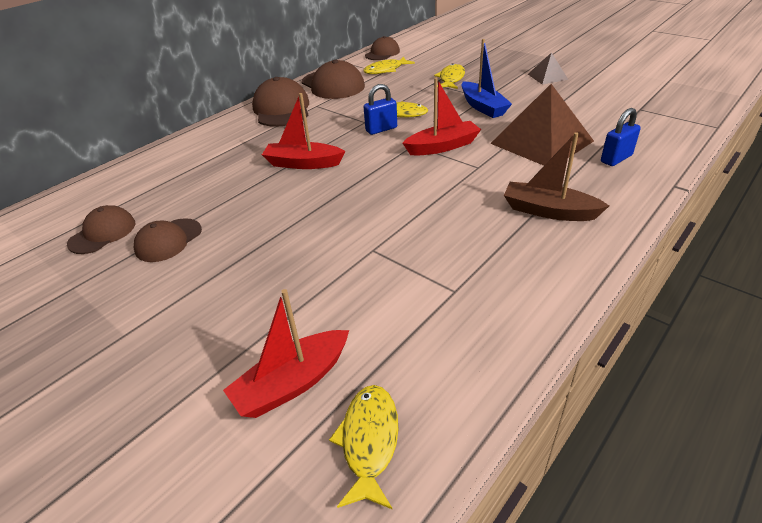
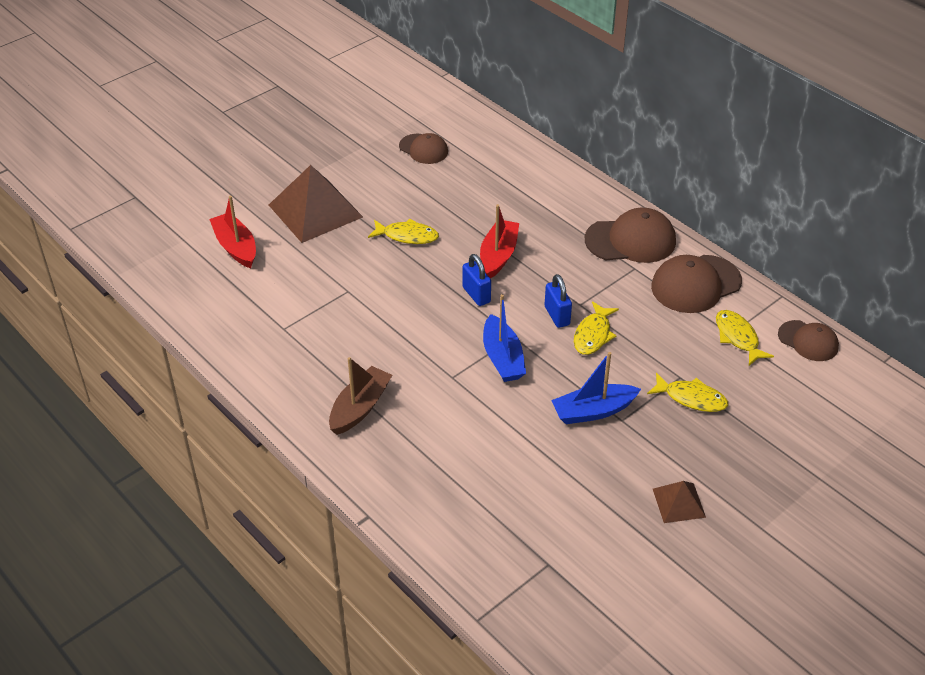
camera: 95 degrees right, 5 degrees up
(168, 240) = (401, 183): brown cap -> none
(369, 441) = (184, 275): yellow fish -> yellow fish (407, 236)
(442, 146) = (502, 358): red boat -> blue boat
(541, 142) = (488, 440): brown pyramid -> brown pyramid (315, 210)
(616, 159) = (433, 490): blue padlock -> blue padlock (476, 295)

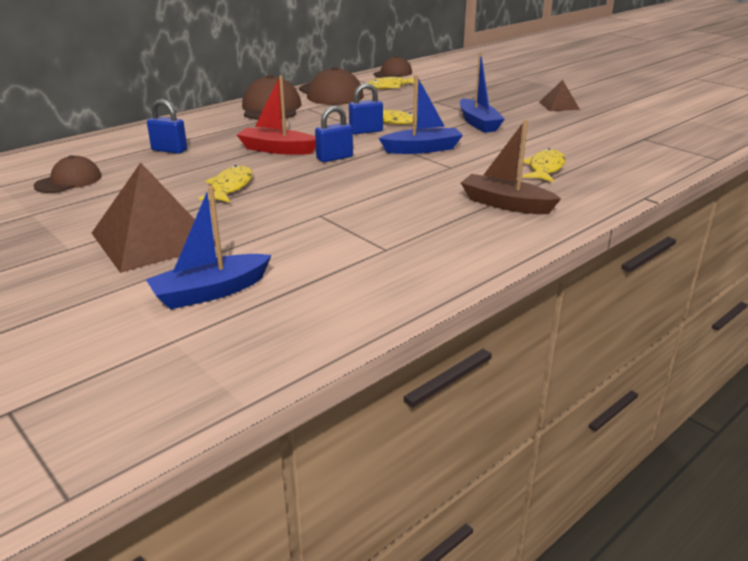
camera: 90 degrees left, 15 degrees down
(236, 247) = (210, 292): red boat -> blue boat
(494, 189) = (169, 150): none -> blue padlock
(691, 398) = (456, 99): yellow fish -> yellow fish (545, 168)

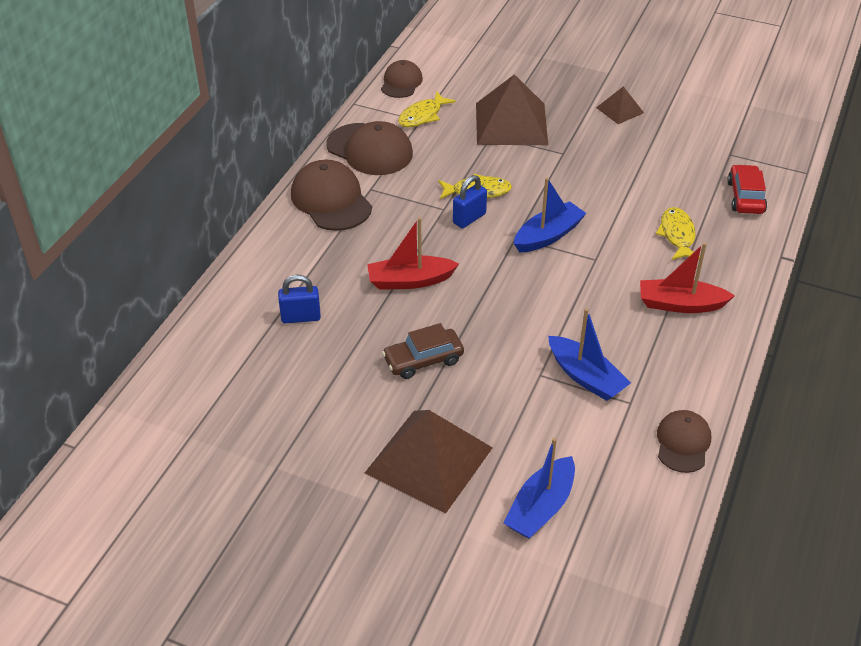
camera: 25 degrees left, 15 degrees up
(68, 181) = (253, 405): brown cap -> brown cap (683, 443)
(230, 187) = (423, 360): yellow fish -> brown car
(334, 158) = (478, 278): blue padlock -> none
(456, 99) = (511, 123): none -> brown pyramid
(478, 123) = (566, 169): blue boat -> blue boat (585, 377)
(506, 204) = (680, 304): brown boat -> red boat
(637, 161) = (745, 197): none -> red car

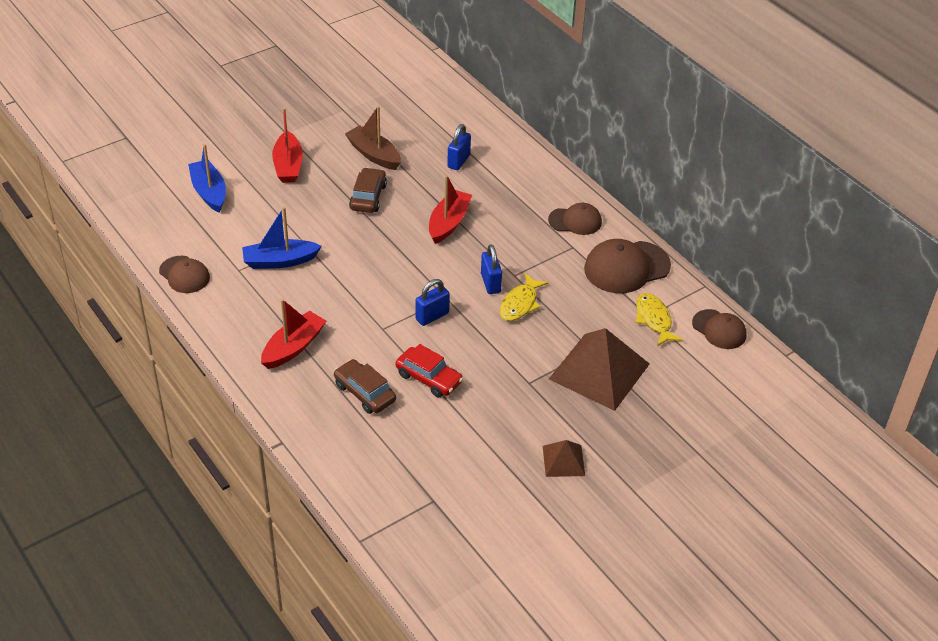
camera: 120 degrees right, 0 degrees up
(331, 200) = (575, 221): brown cap -> brown cap, size x0.62
(345, 392) = (374, 155): none -> brown boat
(428, 460) = (288, 165): brown pyramid -> red boat
(548, 236) = (432, 316): blue boat -> blue padlock
(677, 235) = (364, 393): yellow fish -> brown car
(745, 197) = (368, 470): red car -> red car (429, 378)

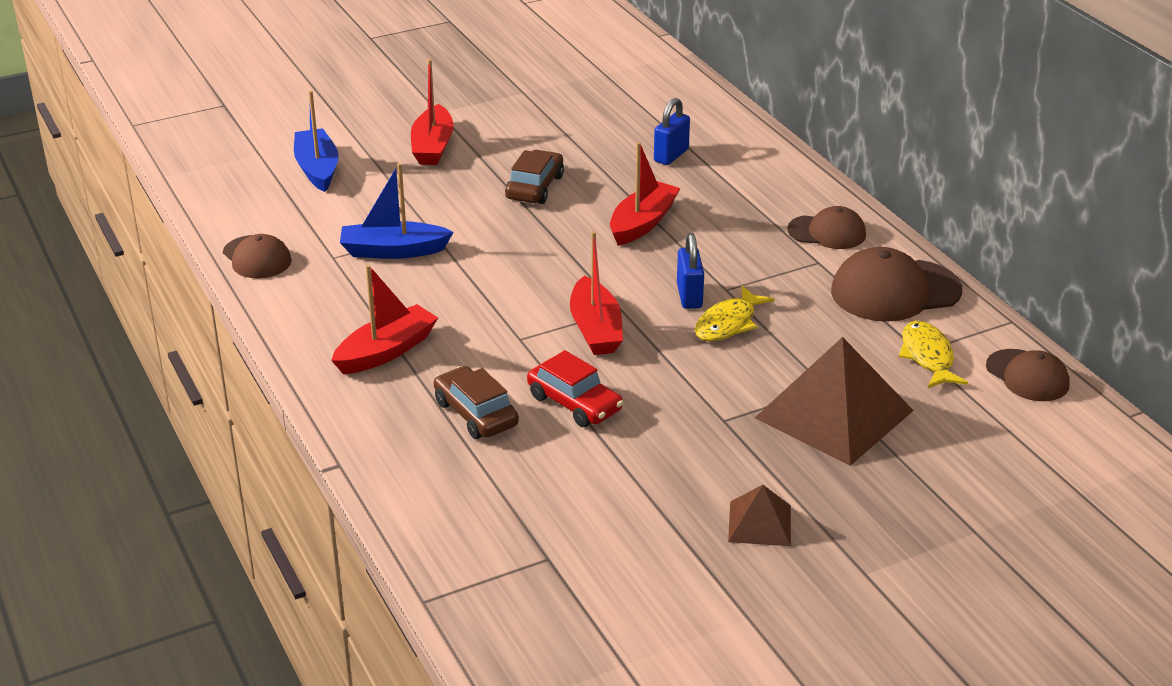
camera: 10 degrees right, 10 degrees down
(374, 155) = (554, 142): brown boat -> none
(432, 316) = (595, 329): blue padlock -> red boat

